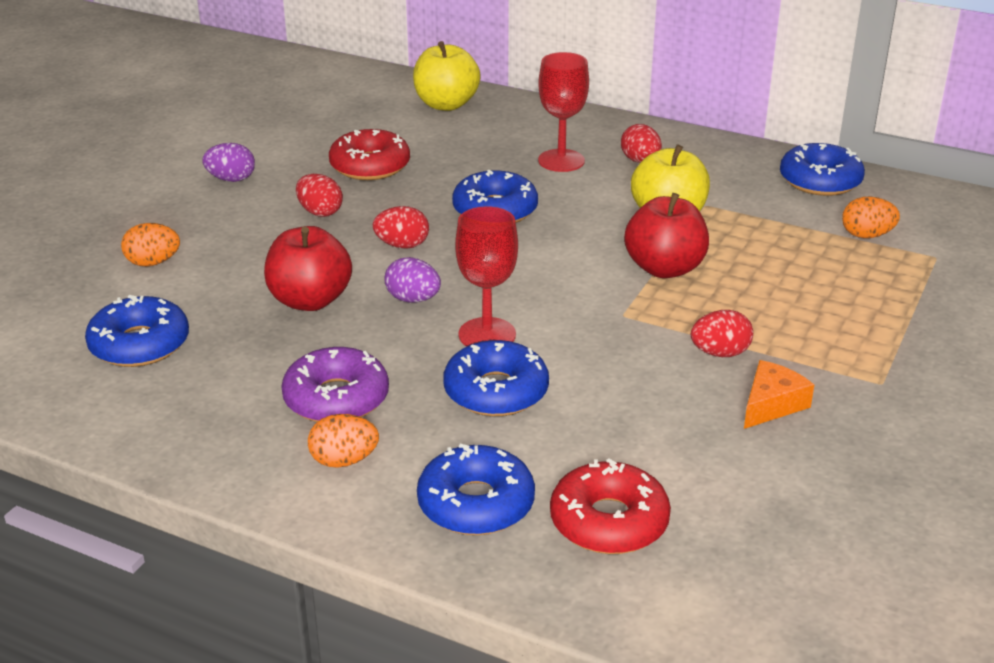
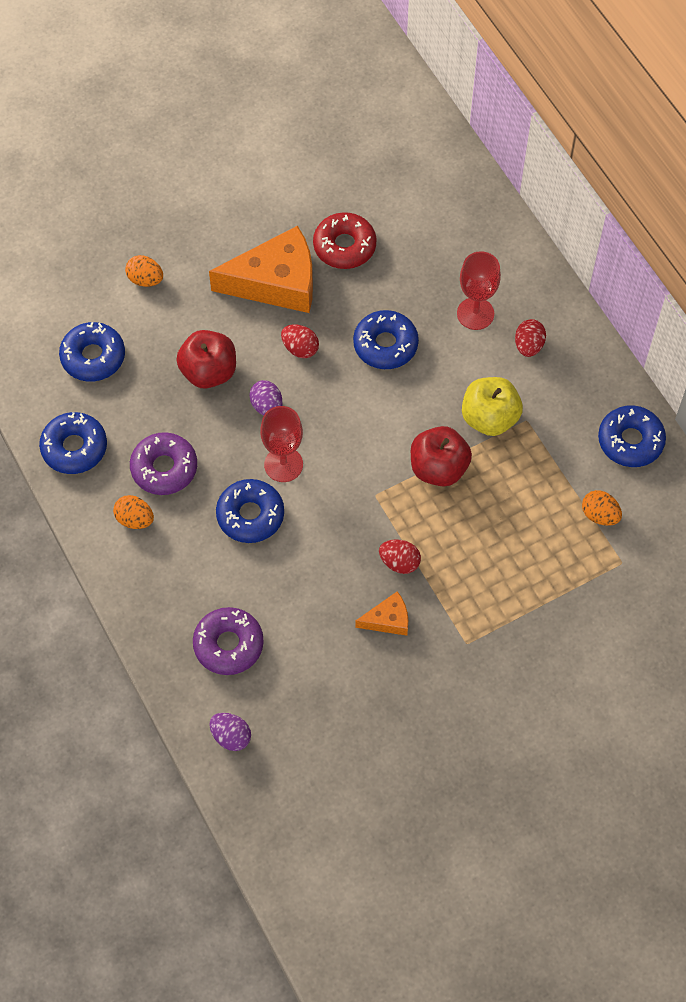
camera: 35 degrees right, 30 degrees up
(231, 179) = (247, 211): purple egg -> purple egg (231, 736)
(320, 212) = (276, 282): red egg -> orange cheese
(446, 104) = (454, 195): yellow apple -> none
(476, 504) = (175, 591): blue donut -> blue donut (74, 448)
(609, 521) = (228, 645): red donut -> purple donut

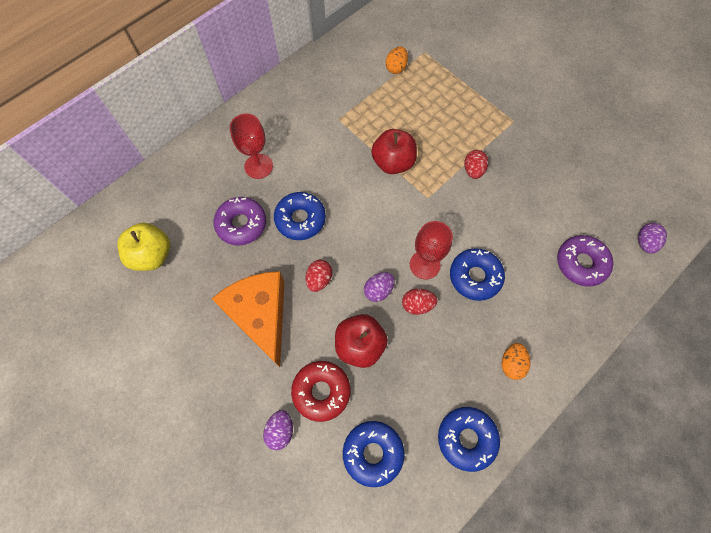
camera: 105 degrees left, 5 degrees up
(145, 279) = (280, 430): orange egg -> purple egg
(164, 468) = (459, 354): purple donut -> purple donut (241, 224)
(344, 246) = (214, 271): red donut -> red donut (321, 391)
(388, 620) = (517, 168): orange cheese -> none
(489, 418) = (343, 140): yellow apple -> yellow apple (152, 255)
(528, 346) = (278, 128): red egg -> red egg (417, 305)
(630, 441) = (337, 61): blue donut -> none

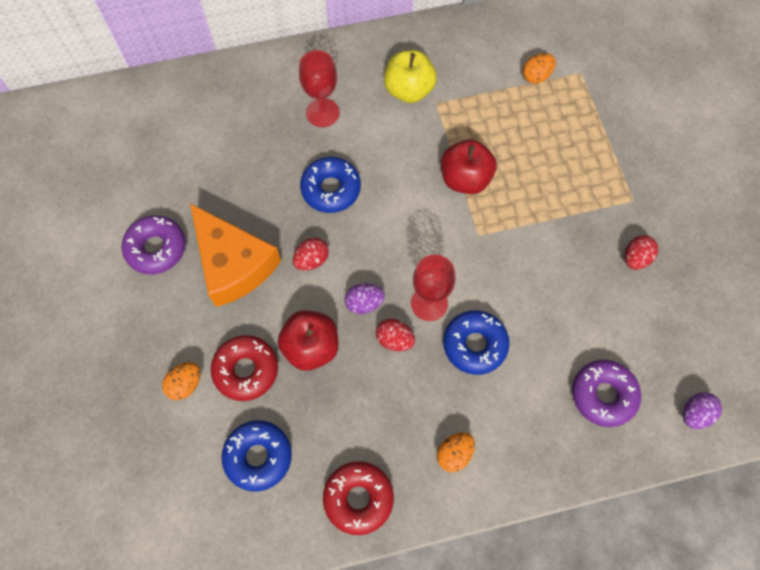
camera: 30 degrees right, 0 degrees up
(152, 255) = (168, 150): yellow apple -> yellow apple (409, 90)
(241, 224) = (270, 164): purple donut -> purple donut (156, 248)
(260, 315) = (233, 264): orange cheese -> orange cheese turned 135 degrees clockwise
(280, 430) = (185, 384): purple egg -> orange egg
(466, 438) = (358, 498): blue donut -> red donut
(473, 170) = (548, 232): red egg -> red egg (635, 258)

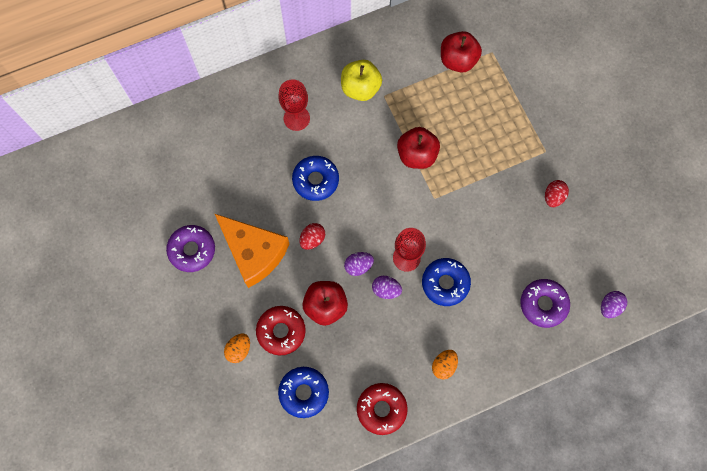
camera: 10 degrees left, 5 degrees up
(394, 340) = (386, 290): red egg -> purple egg
(536, 76) = (458, 60): orange egg -> red apple

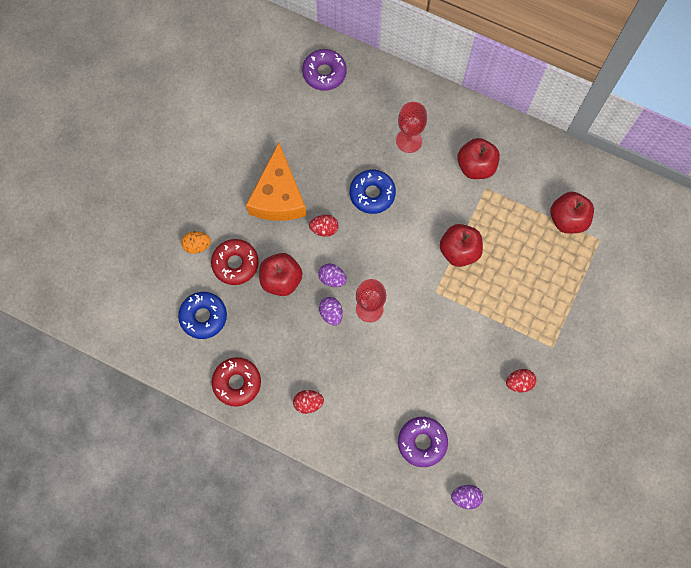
camera: 50 degrees right, 0 degrees up
(192, 250) = (243, 153): purple donut -> purple donut (324, 73)
(360, 88) = (476, 166): yellow apple -> red apple
(444, 365) = (308, 403): orange egg -> red egg
(445, 283) = (374, 353): blue donut -> none

